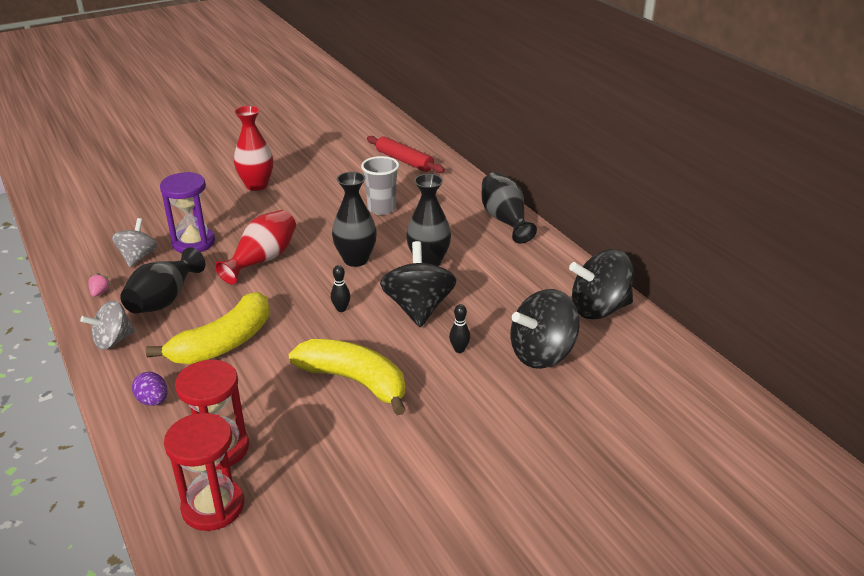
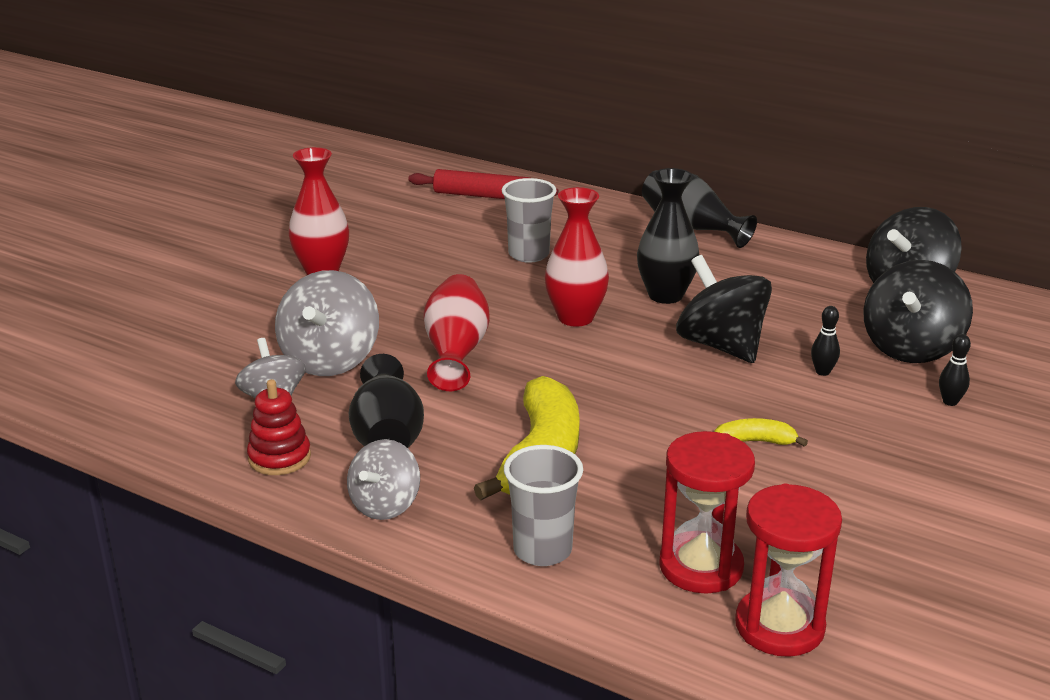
camera: 30 degrees left, 5 degrees down
(100, 292) = (279, 457): pink strawberry -> red stacking toy
(153, 401) = (542, 550): purple egg -> grey cup
(193, 242) = (330, 360): purple hourglass -> grey spinning top
(341, 309) = (633, 374): black bowling pin -> black bowling pin (950, 402)
(354, 381) = (755, 441): yellow banana -> yellow banana, size x0.46
(356, 259) = (575, 317): black vase -> red vase

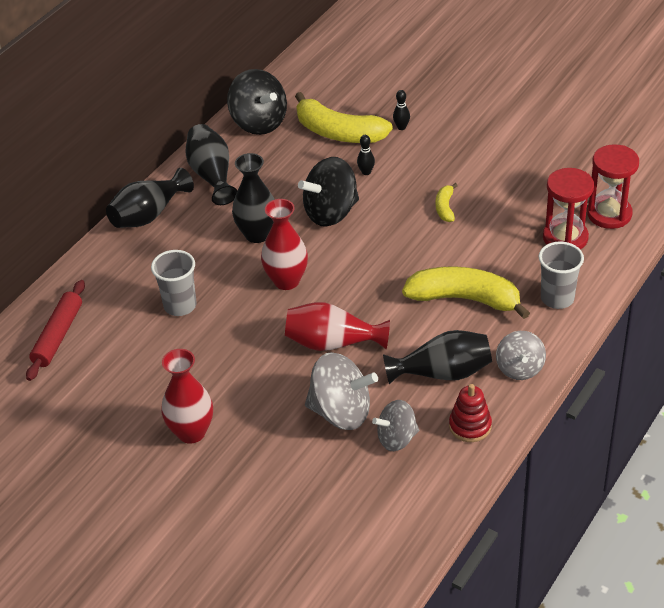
camera: 85 degrees left, 15 degrees up
(385, 505) = (519, 368): grey spinning top -> grey spinning top turned 60 degrees clockwise
(779, 261) = (212, 175): none -> black vase
(911, 348) = (338, 133): black spinning top -> yellow banana

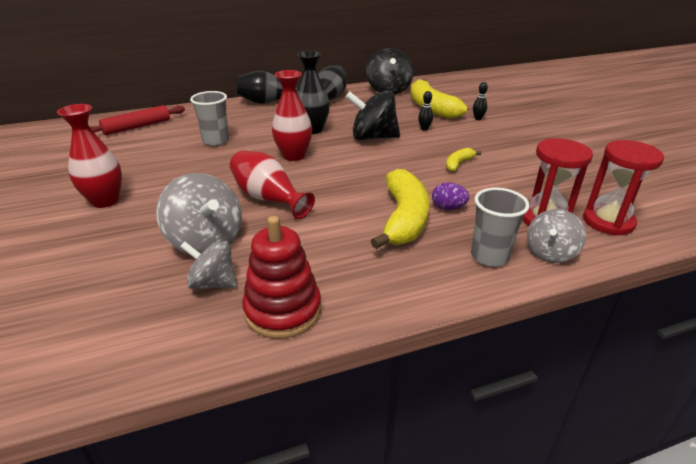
camera: 35 degrees right, 10 degrees down
(443, 373) = (318, 257): black vase -> none
(464, 299) = (404, 219): yellow banana -> yellow banana turned 45 degrees clockwise
(470, 426) = (283, 310): red stacking toy -> red stacking toy, size x1.51
(485, 267) = (448, 208): none -> purple egg
(519, 368) = (388, 290): grey spinning top -> grey spinning top (550, 253)

